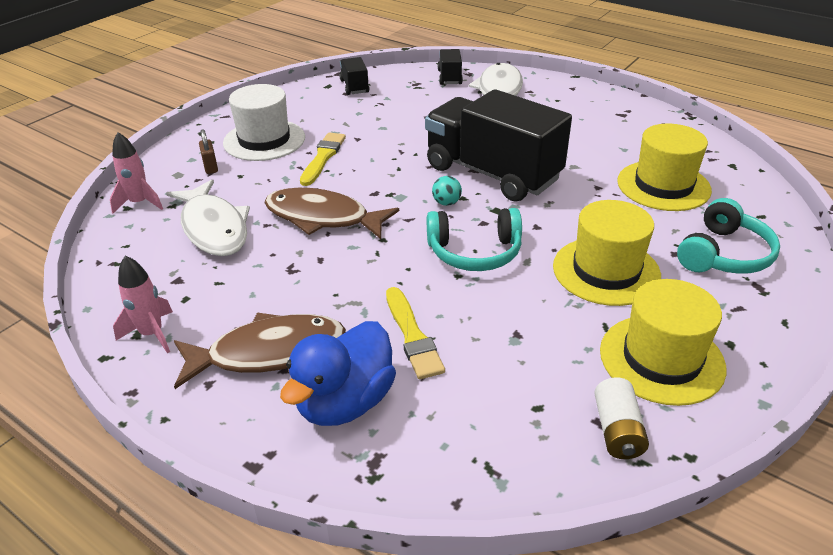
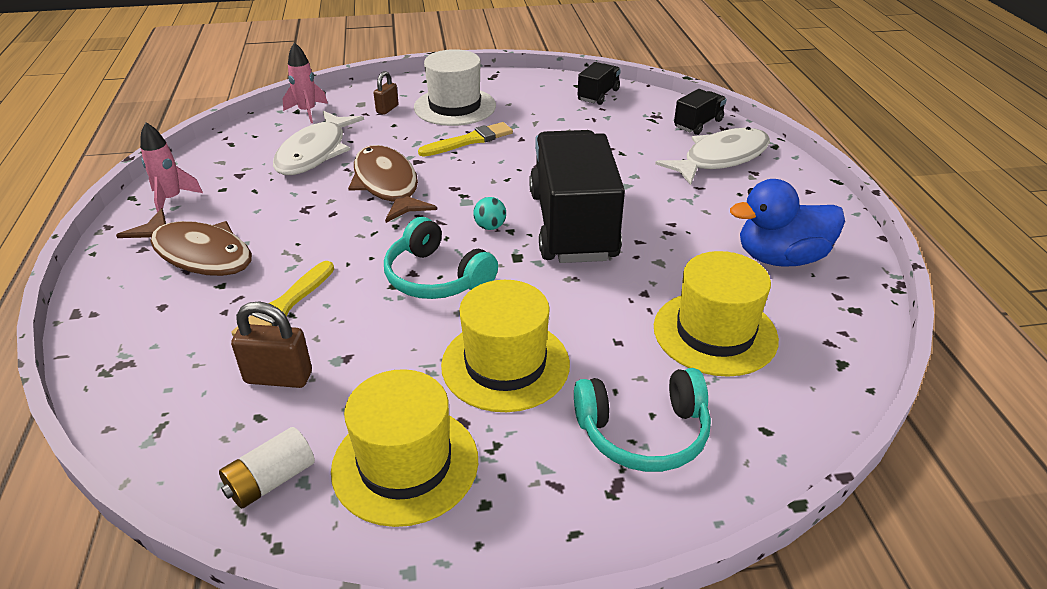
camera: 45 degrees right, 0 degrees up
(345, 402) = (175, 316): blue duck -> blue duck (780, 258)
(501, 377) = (278, 377): none -> brown padlock

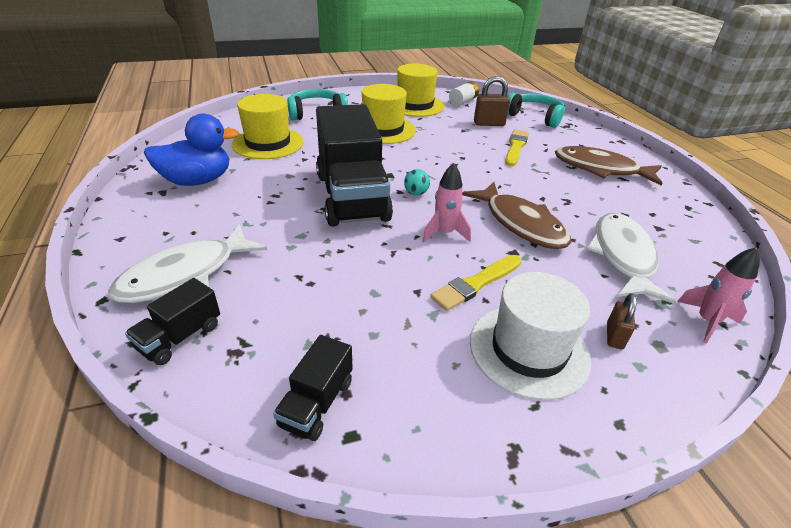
camera: 170 degrees right, 0 degrees up
(171, 199) = (677, 203): pink rocket -> pink rocket (444, 233)
(436, 277) = (438, 162): turquoise headphones -> turquoise headphones (534, 117)

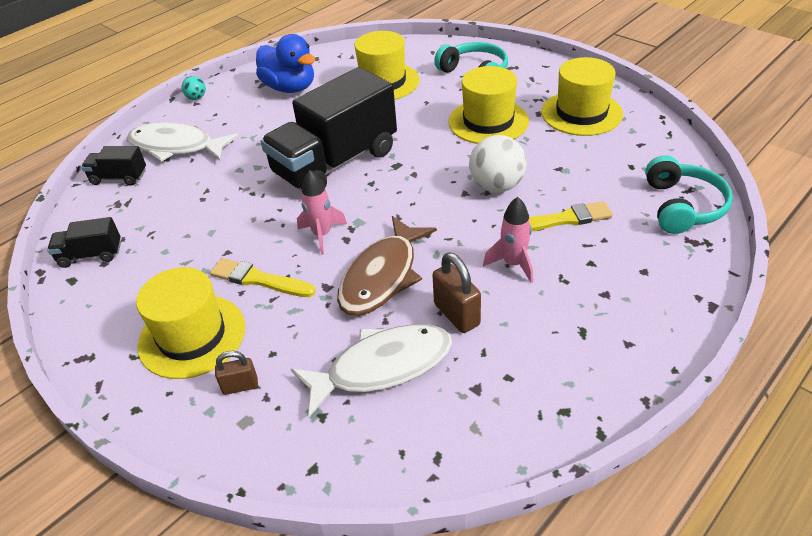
camera: 65 degrees right, 5 degrees up
(416, 193) = (377, 193): turquoise ball -> turquoise ball (196, 98)
(459, 152) = (496, 186): none -> white ball
(463, 101) = (646, 138): white battery -> none
(489, 123) = (604, 179): brown padlock -> brown padlock (456, 314)
(528, 350) = (192, 336): white hat -> yellow hat
(600, 169) = (586, 305): brown fish -> none
(706, 321) = (306, 455): pink rocket -> pink rocket (513, 264)

